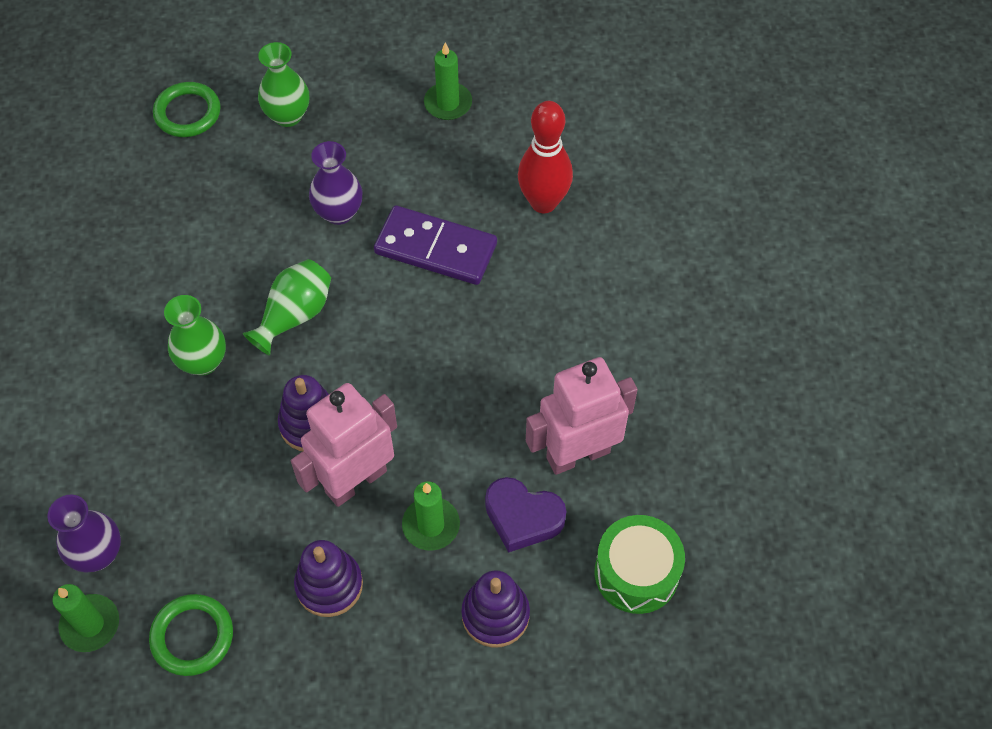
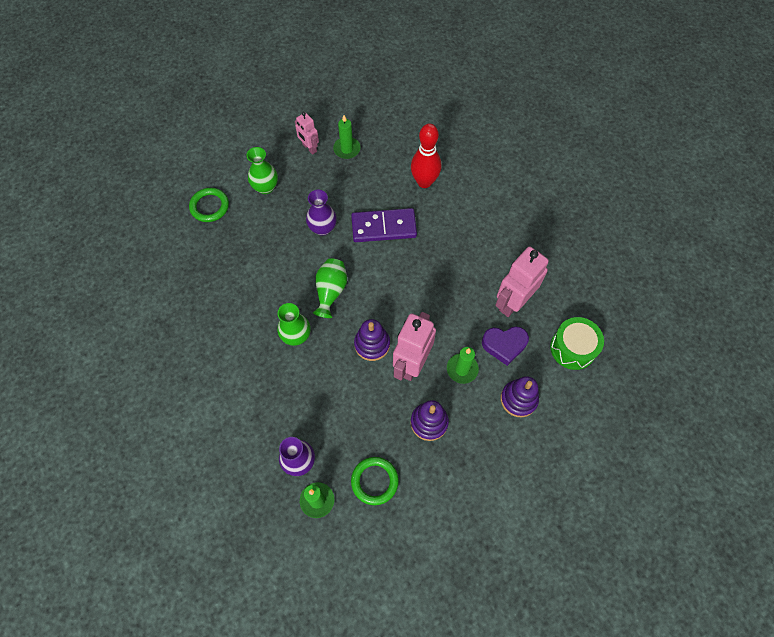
camera: 25 degrees left, 5 degrees up
(390, 80) = (309, 148): none -> pink robot

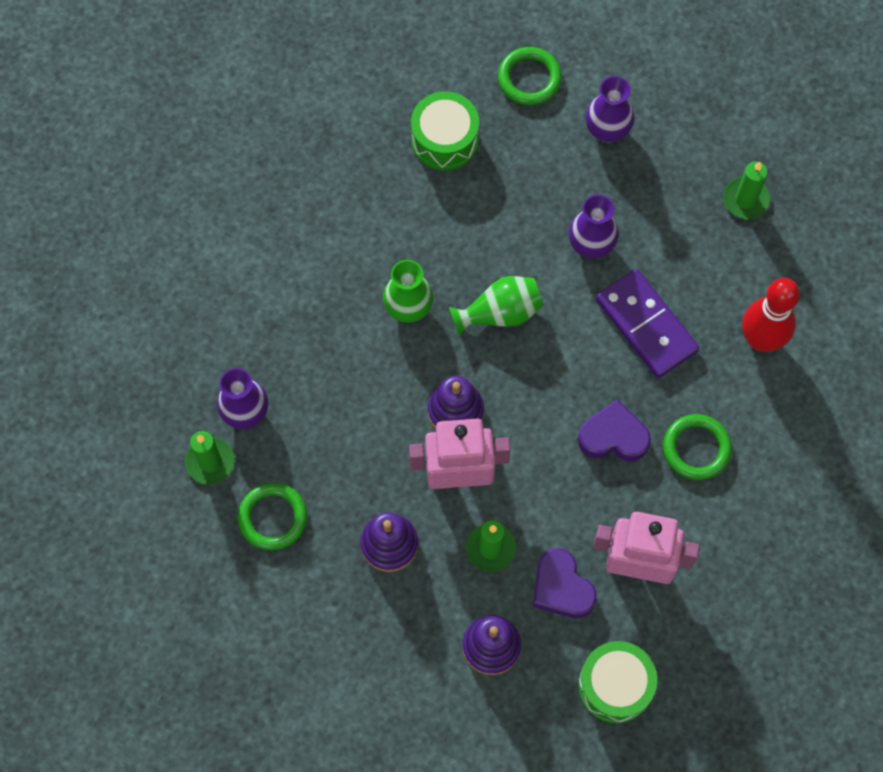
camera: 60 degrees right, 5 degrees up
(212, 265) = (445, 140): none -> green drum
(265, 187) = (607, 130): green vase -> purple vase
(309, 148) = (712, 147): pink robot -> none
(435, 275) = (613, 437): none -> purple heart
(464, 240) = (696, 448): none -> green ring

